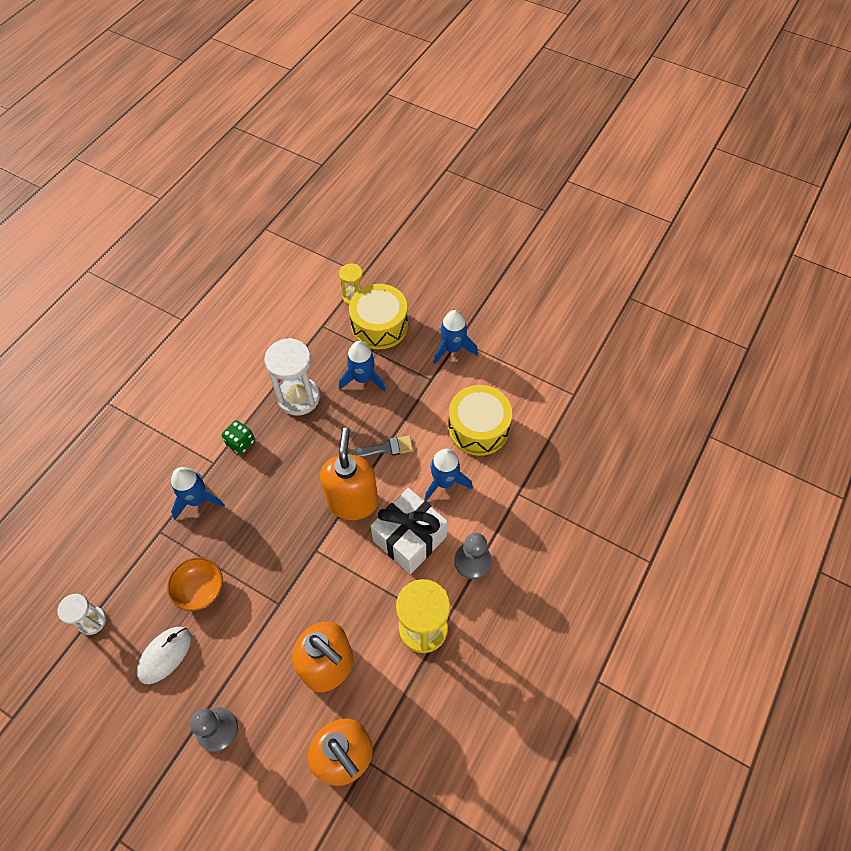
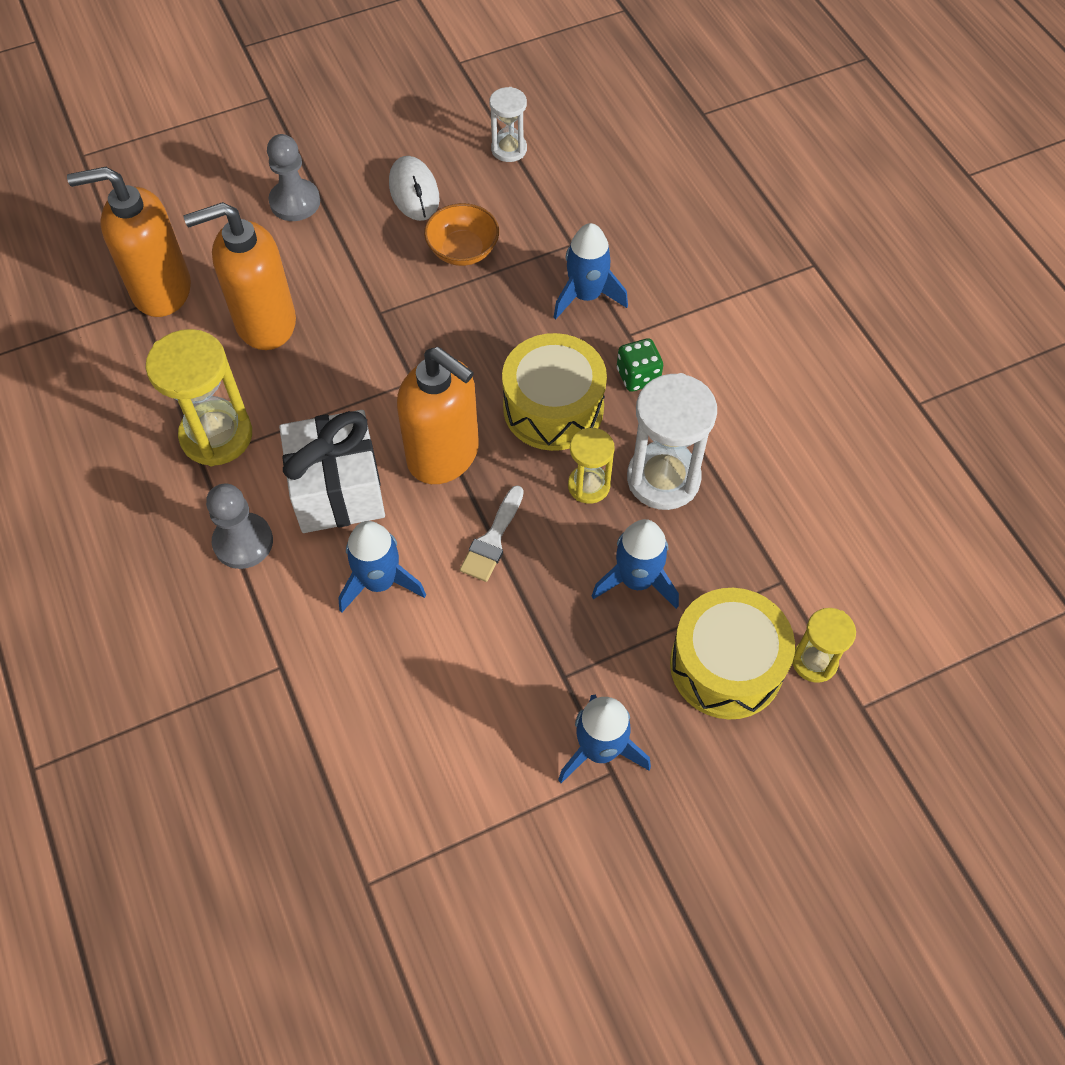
camera: 125 degrees right, 0 degrees up
(325, 426) = (589, 486): none -> yellow hourglass
(385, 448) = (492, 539): grey brush -> white brush
(478, 428) = (425, 686): yellow drum -> yellow drum (553, 408)

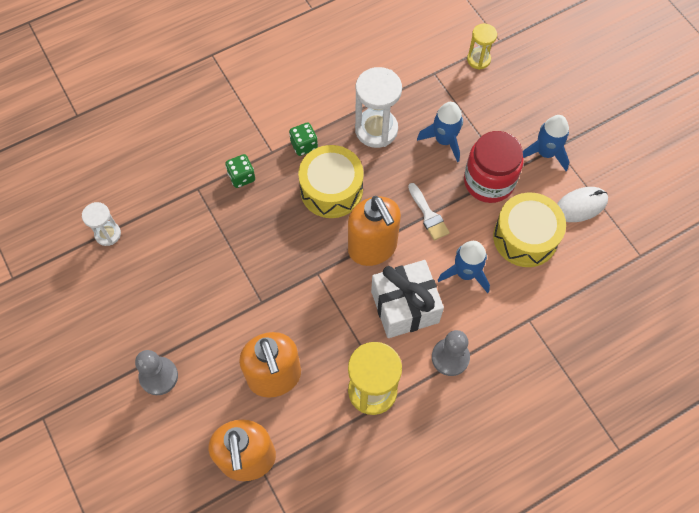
camera: 95 degrees left, 5 degrees up
(414, 192) = (149, 293): white mouse -> white mouse (580, 206)
(444, 455) = (372, 248): orange soap dispenser -> orange soap dispenser turned 120 degrees clockwise
(463, 250) = (204, 254): orange bowl -> none
(492, 539) = (428, 215): white brush -> white brush turned 45 degrees clockwise
(548, 642) = (489, 181): none -> red jar
(586, 296) = (241, 177): blue rocket -> green dice
(589, 486) = (385, 167): yellow hourglass -> none
(726, 665) = (487, 98): yellow drum -> yellow drum (525, 237)

